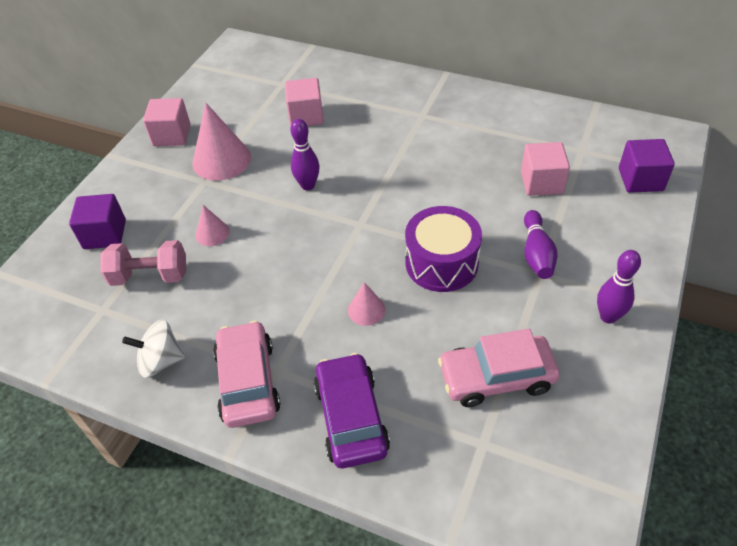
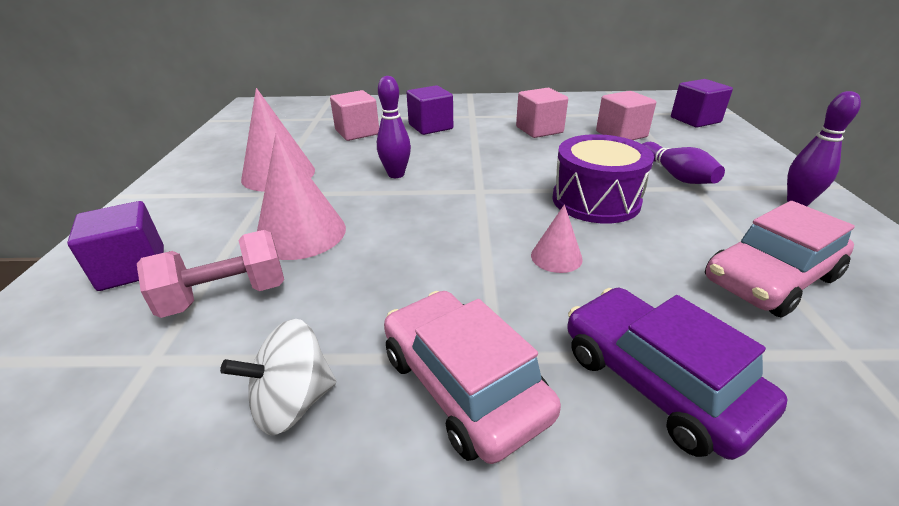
camera: 25 degrees left, 15 degrees down
(172, 135) = (204, 167): pink cube -> pink cube (539, 130)
(212, 233) = (301, 233): pink cone -> pink cone, size x1.90
(373, 123) = (430, 127): none -> purple cube

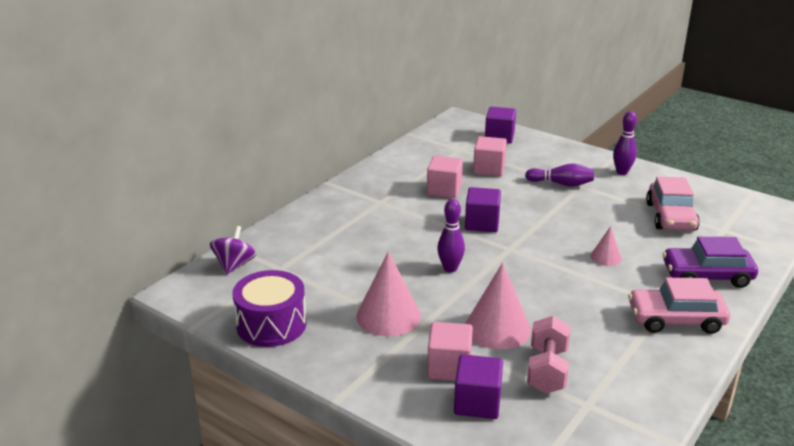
camera: 55 degrees left, 5 degrees down
(293, 402) = (653, 366): white spinning top -> none
(305, 106) = (234, 265): none -> purple spinning top
(357, 132) = (345, 259): pink cube -> pink cube (449, 367)
(430, 127) = (379, 225): purple cube -> purple cube (482, 223)
(595, 200) = (562, 220): purple drum -> purple drum (271, 324)

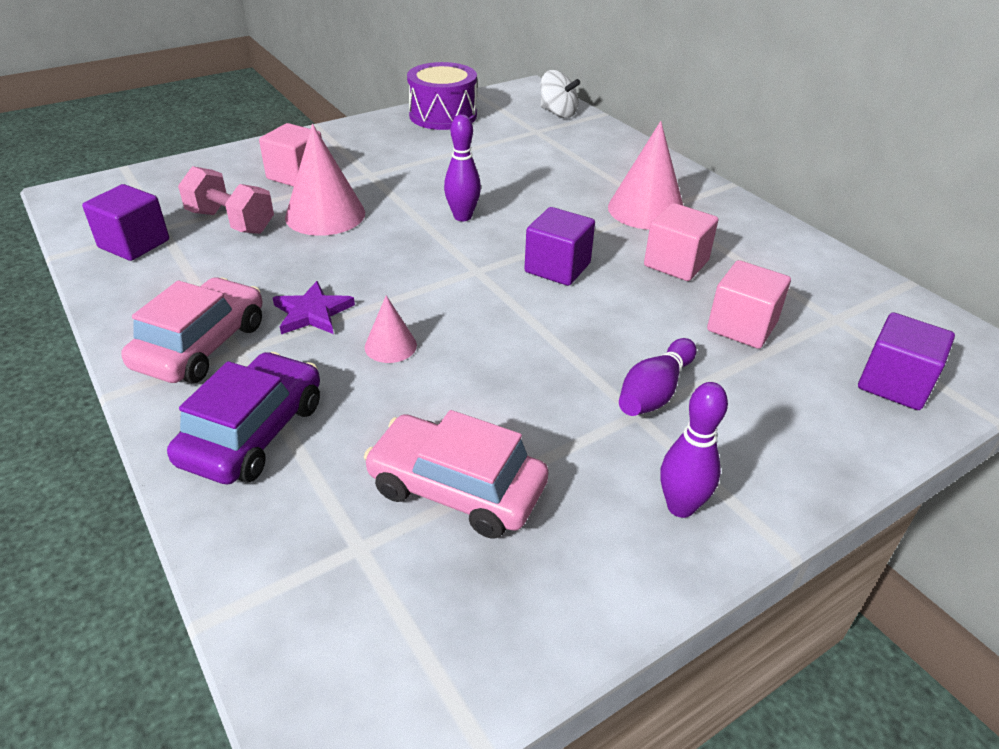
camera: 110 degrees right, 10 degrees up
(234, 265) = (558, 113): purple spinning top -> white spinning top
(388, 316) = (405, 165): pink cone -> pink cone (646, 210)
(477, 403) = (236, 176): purple cube -> purple cube (134, 244)
(607, 292) = (312, 313): none -> purple star

